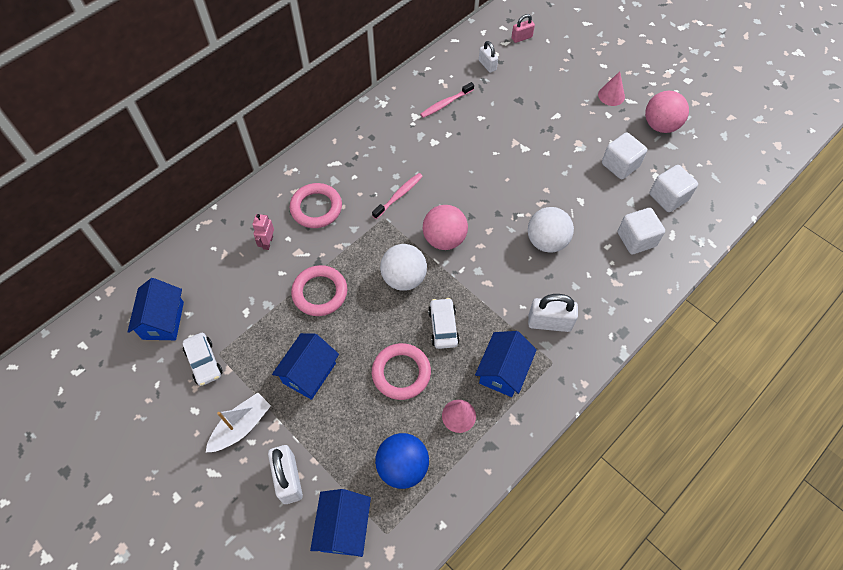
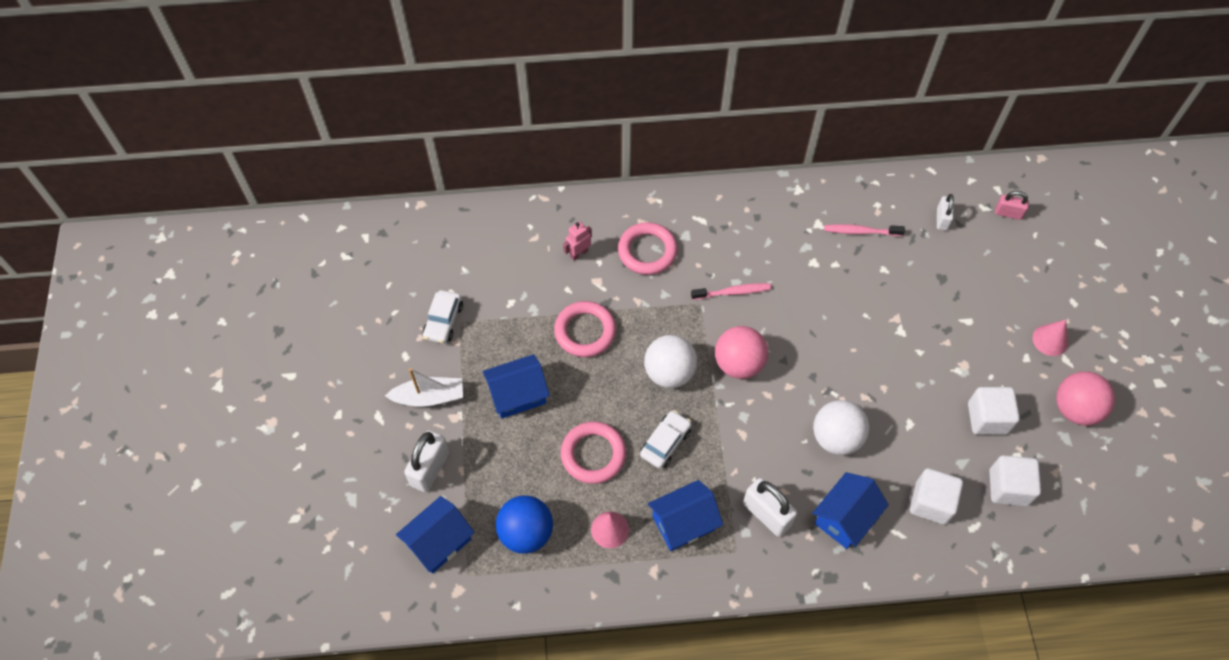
camera: 40 degrees right, 0 degrees up
(163, 320) = (440, 261): blue house -> blue house (845, 518)

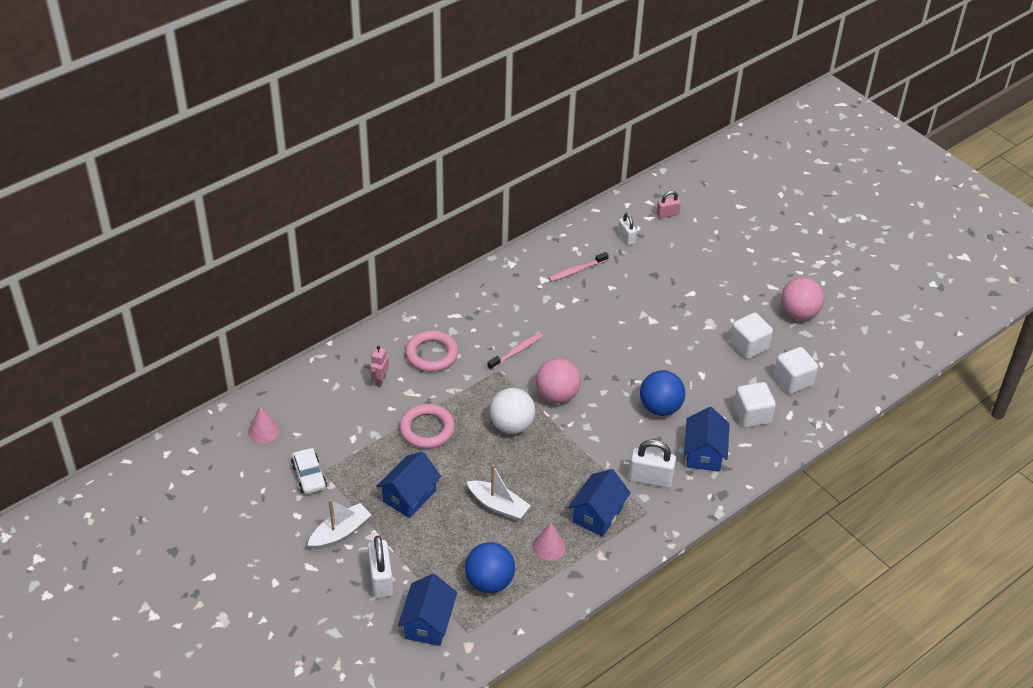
camera: 35 degrees left, 15 degrees down
(593, 454) = (498, 505): pink ring -> white boat
(665, 443) = (544, 471): white car -> none
(836, 438) = (660, 407): white ball -> blue ball
(1050, 340) = (752, 279): pink cone -> pink cone (263, 431)

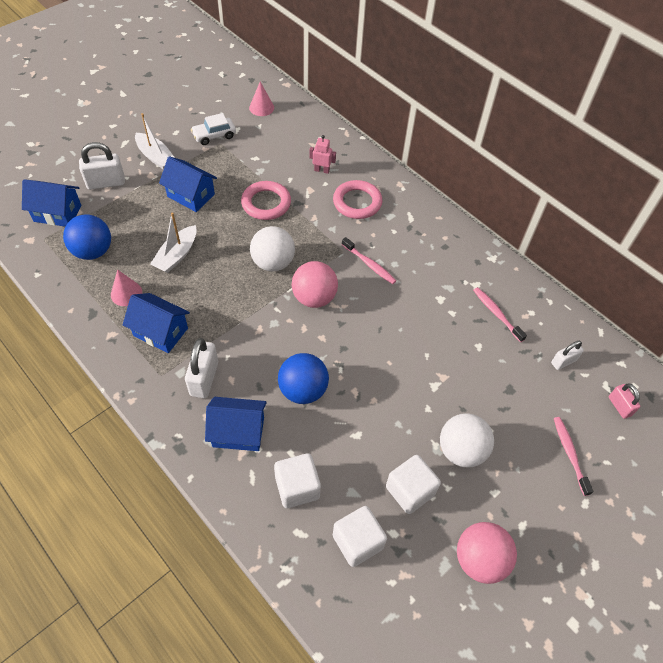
camera: 85 degrees right, 10 degrees up
(711, 250) = (570, 454): none -> pink toothbrush
(712, 311) = (461, 450): none -> white ball

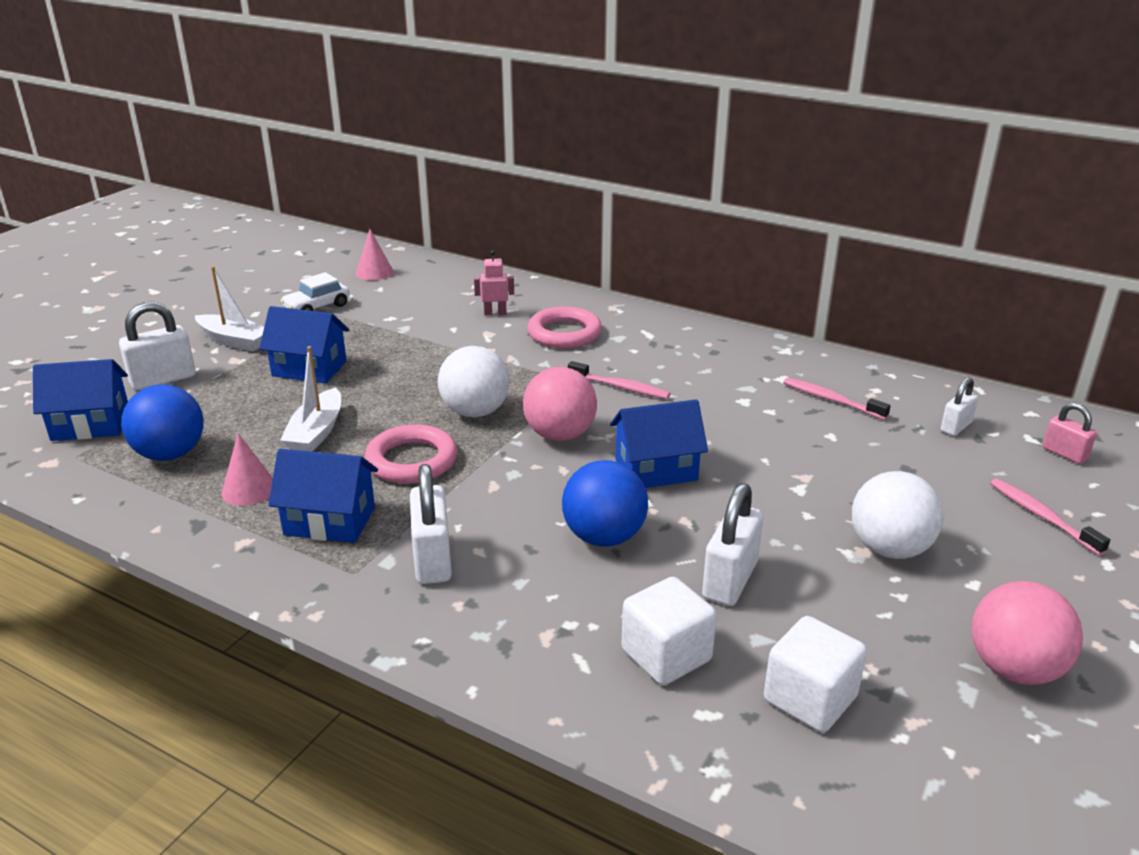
camera: 15 degrees left, 25 degrees down
(238, 432) = (526, 611): blue house -> blue house (656, 470)
(266, 203) = (431, 356): pink ring -> pink ring (411, 460)
(357, 445) = (730, 580): none -> white padlock
(410, 491) = (848, 614): white cube -> none

